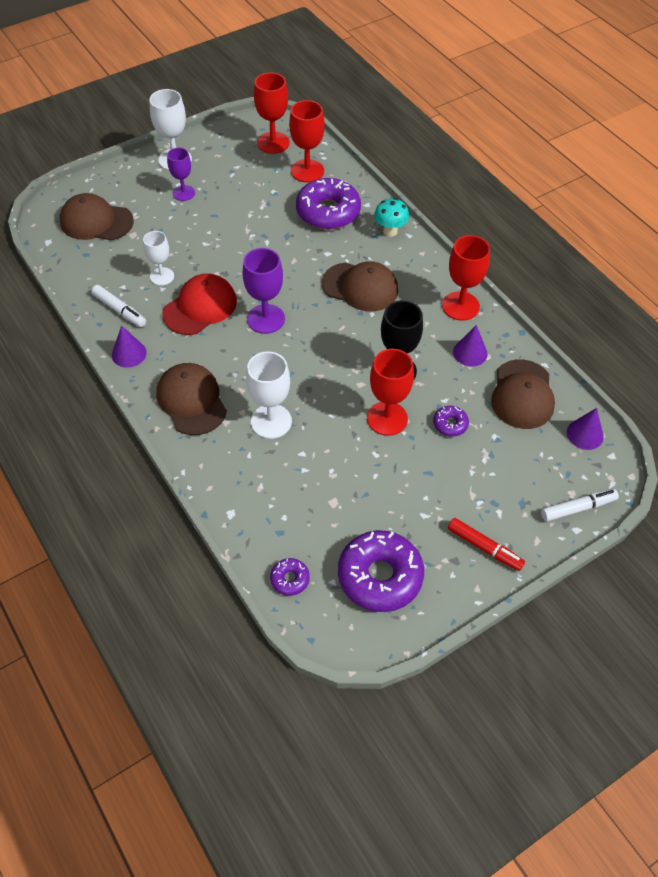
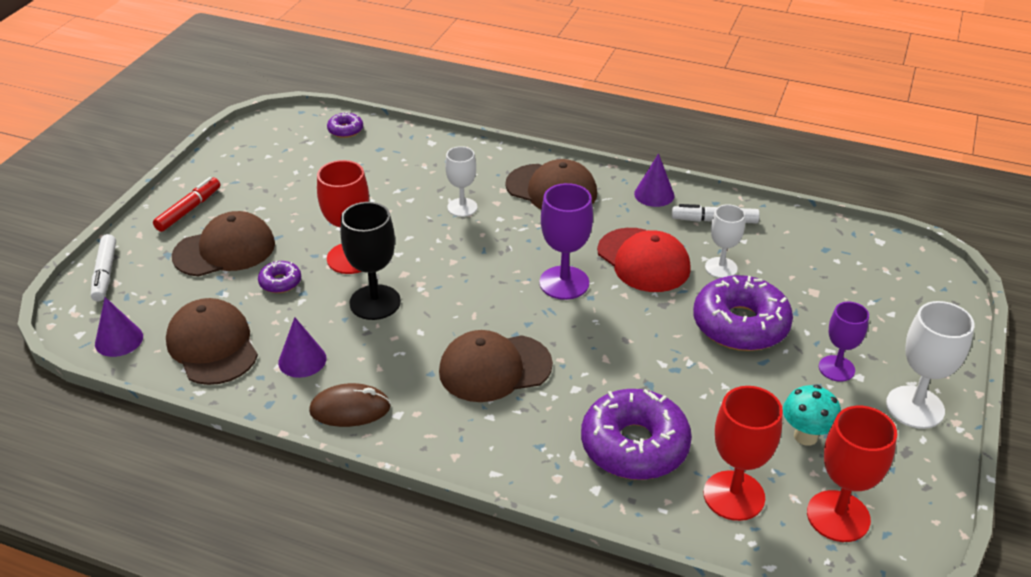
camera: 145 degrees right, 15 degrees down
(96, 221) = (871, 284): brown cap -> brown cap (225, 250)
(200, 307) = (643, 260): red cap -> red cap turned 45 degrees counterclockwise
(271, 421) = (462, 207): white goblet -> white goblet, size x0.66
(380, 576) = (272, 159): purple donut -> purple donut (740, 325)
(390, 231) = (525, 464): turquoise mushroom -> turquoise mushroom (805, 436)
(460, 306) = (350, 409): red goblet -> brown mouse
(484, 547) = (189, 210): red marker -> red marker turned 120 degrees clockwise
(578, 508) = (105, 273): white marker -> white marker turned 45 degrees counterclockwise

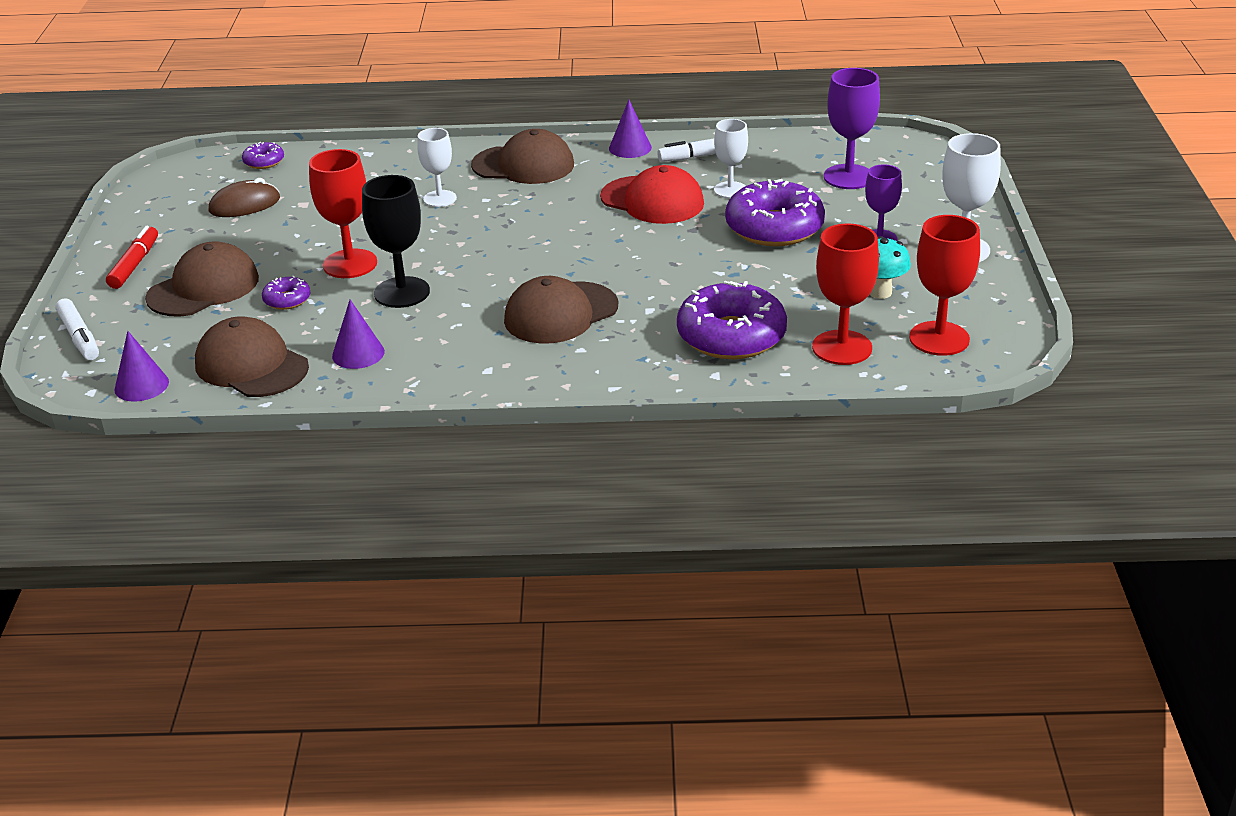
camera: 20 degrees left, 5 degrees down
(350, 409) = (436, 377): brown mouse -> brown mouse (244, 205)
(564, 283) = (585, 234): purple goblet -> purple goblet (848, 177)

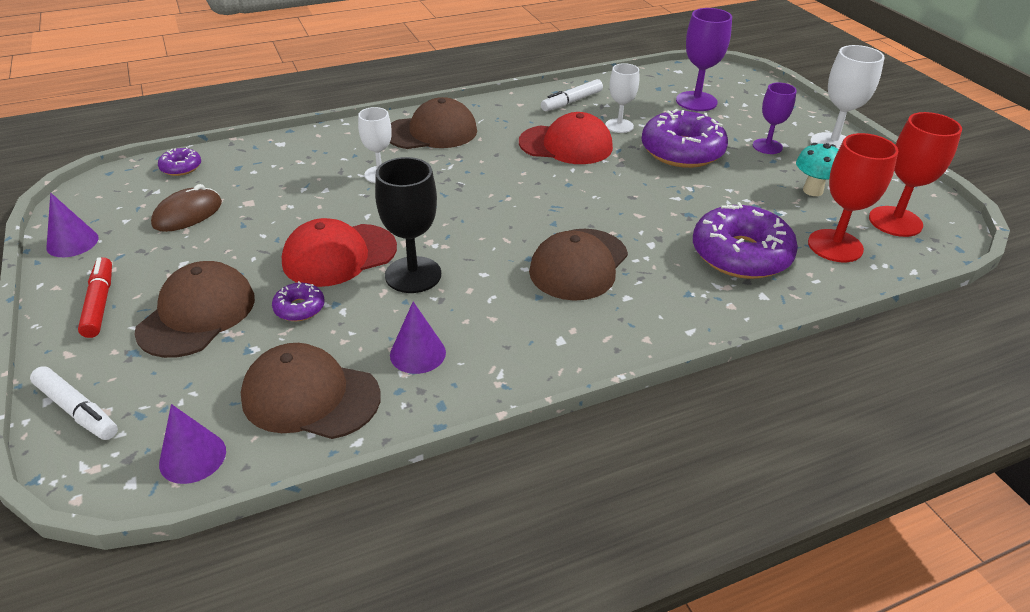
camera: 25 degrees left, 5 degrees up
(350, 264) = (339, 255): red goblet -> red cap
(630, 148) = (509, 104): purple cone -> purple cone (72, 242)

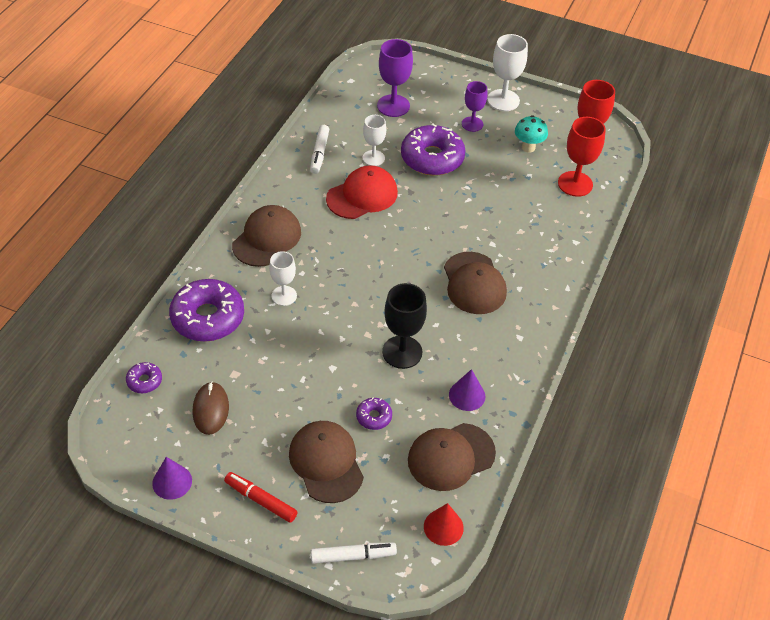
camera: 45 degrees left, 10 degrees up
(192, 457) = (443, 527): purple cone -> red cone
(339, 255) = (345, 369): red cap -> none
(741, 254) = (540, 221): purple donut -> purple donut (208, 317)

